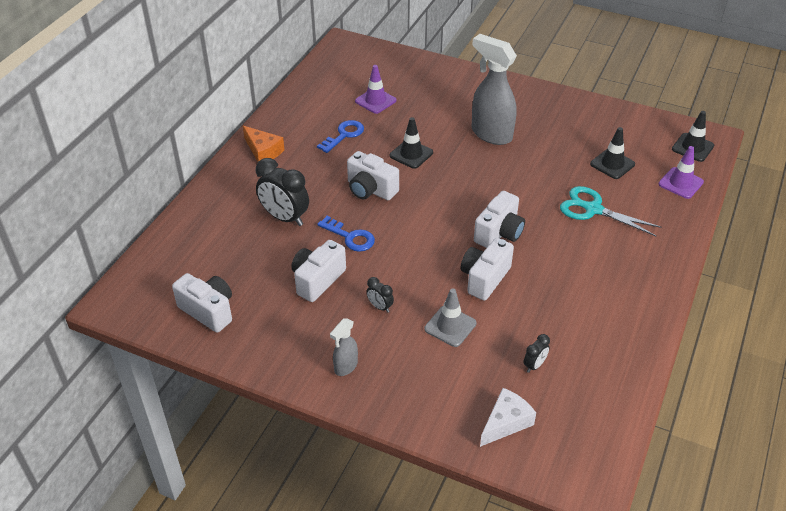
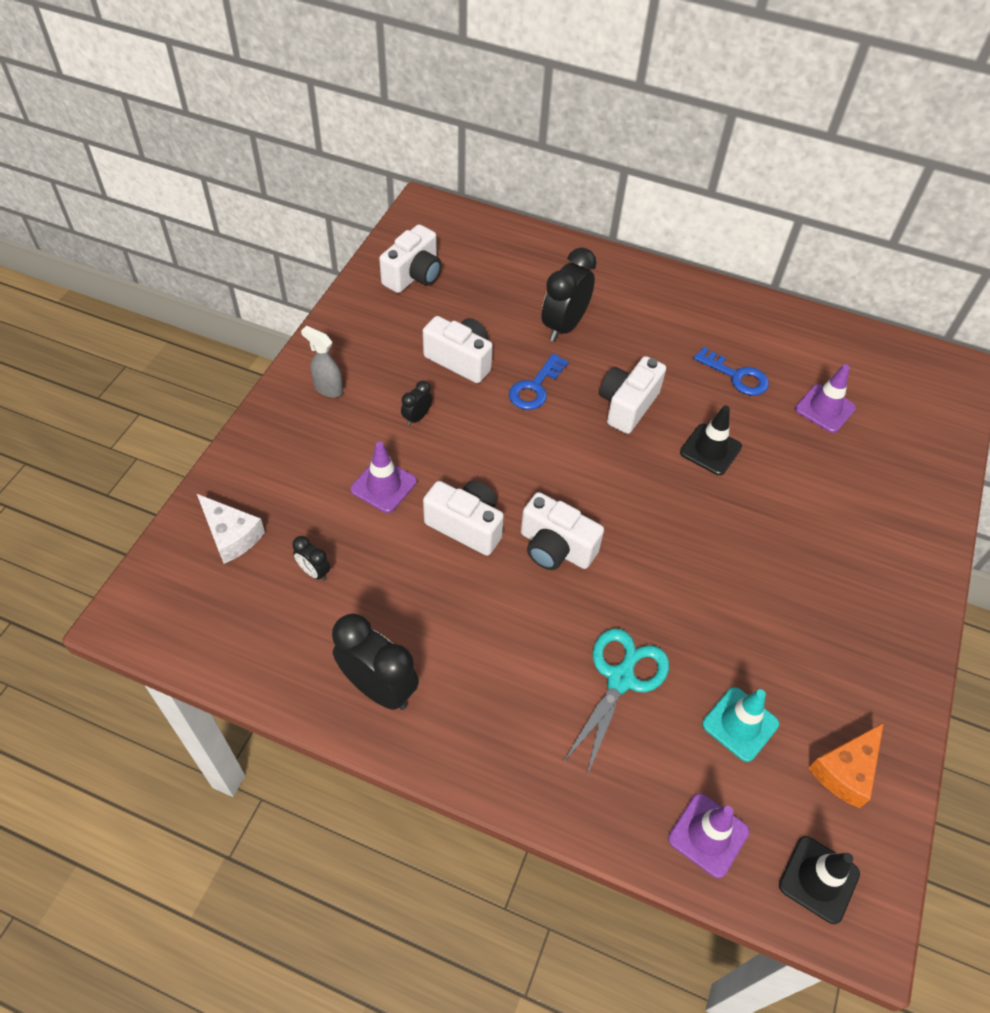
camera: 85 degrees right, 10 degrees up
(263, 151) = (685, 299): orange cheese -> orange cheese (846, 770)
(450, 326) = (383, 485): grey traffic cone -> purple traffic cone
(491, 134) = (781, 550): grey spray bottle -> none
(612, 164) = (740, 724): black traffic cone -> turquoise traffic cone
(623, 324) = (378, 688): none -> black clock

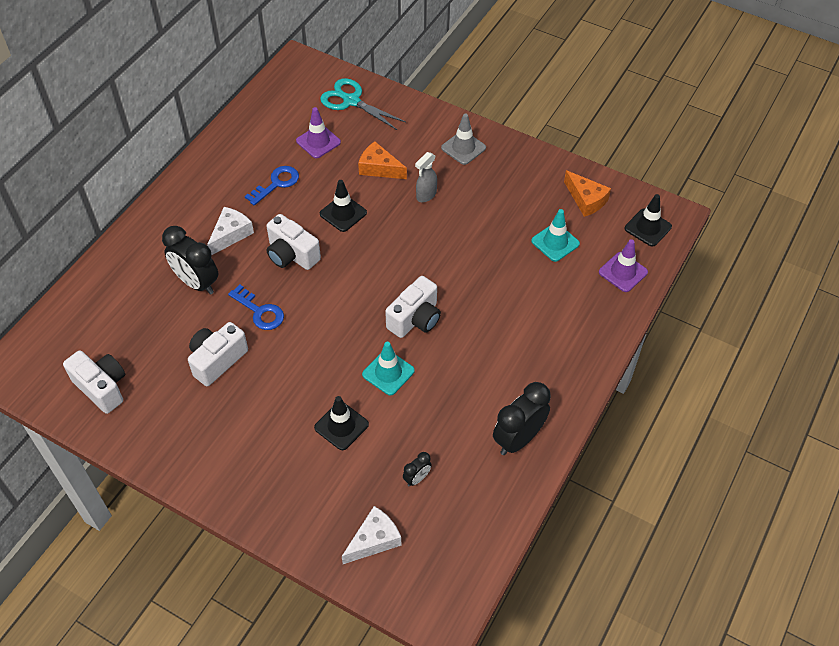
camera: 80 degrees left, 0 degrees up
(328, 388) = (227, 463): grey spray bottle -> grey spray bottle (426, 195)
(383, 485) = (341, 426): purple traffic cone -> black traffic cone
(417, 417) = (275, 397): black clock -> none
(466, 526) = (388, 372): white camera -> turquoise traffic cone
(621, 678) = (520, 297): turquoise scissors -> turquoise scissors (351, 101)
(642, 345) = (231, 234): none -> white cheese
(804, 480) = (379, 168): none -> orange cheese
(886, 582) = (463, 148): none -> grey traffic cone

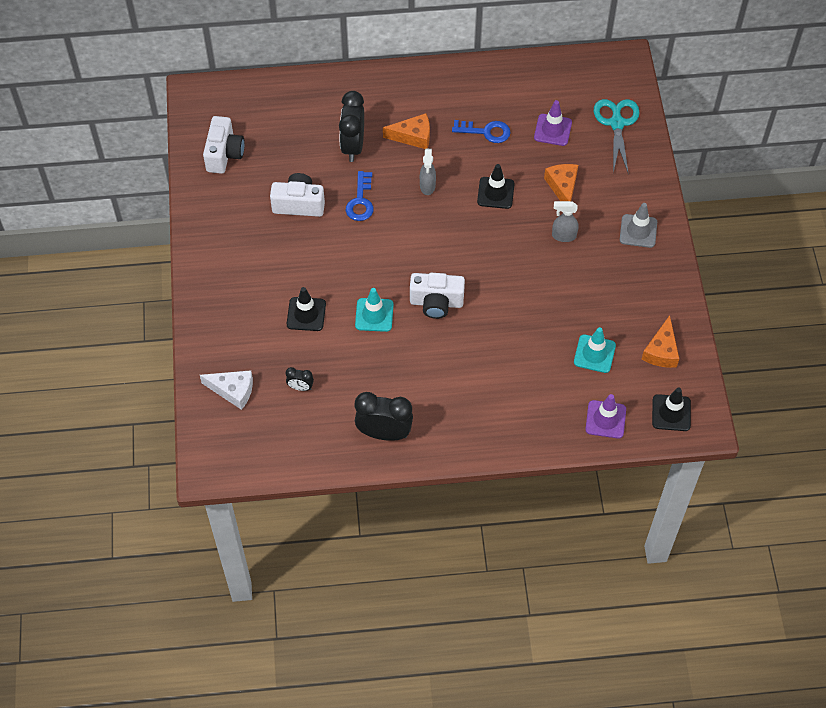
camera: 55 degrees right, 5 degrees up
(231, 234) = (413, 136): white cheese -> orange cheese
(291, 255) = (427, 186): white camera -> grey spray bottle

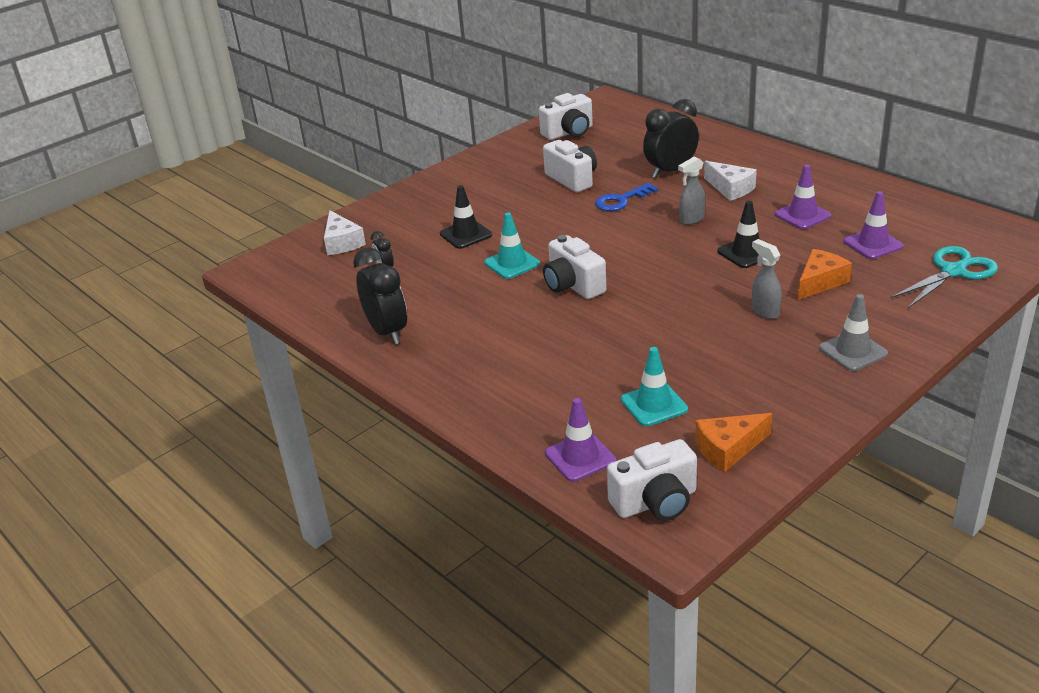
camera: 55 degrees right, 25 degrees down
(413, 136) = (730, 188): orange cheese -> white cheese
(486, 132) = (802, 215): blue key -> purple traffic cone
(671, 413) = (656, 502): black traffic cone -> white camera

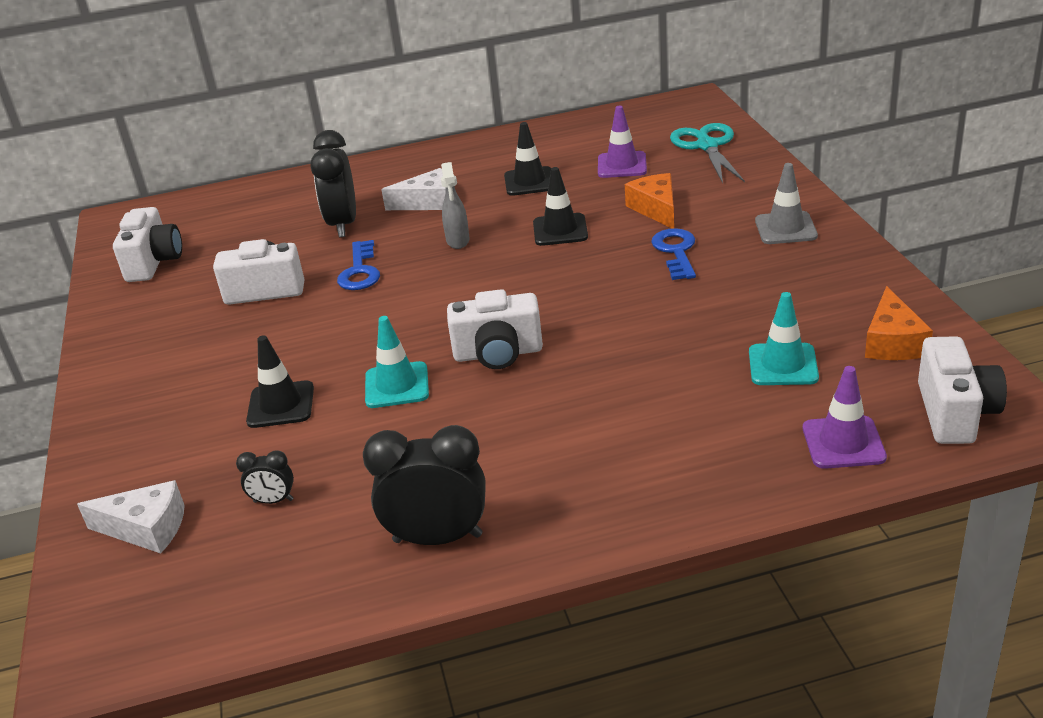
camera: 60 degrees left, 0 degrees up
(765, 311) = (676, 252): grey spray bottle -> blue key
(802, 215) = (529, 182): purple traffic cone -> black traffic cone

